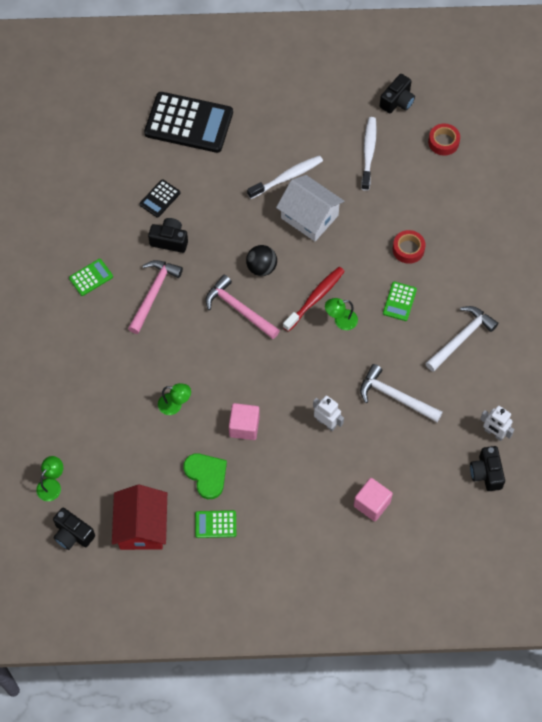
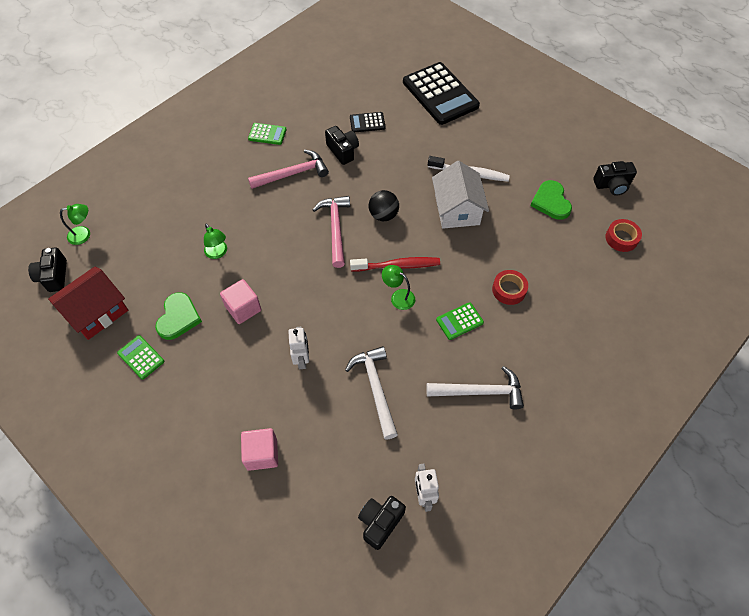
camera: 45 degrees right, 5 degrees down
(368, 152) = (551, 202): white toothbrush -> green heart

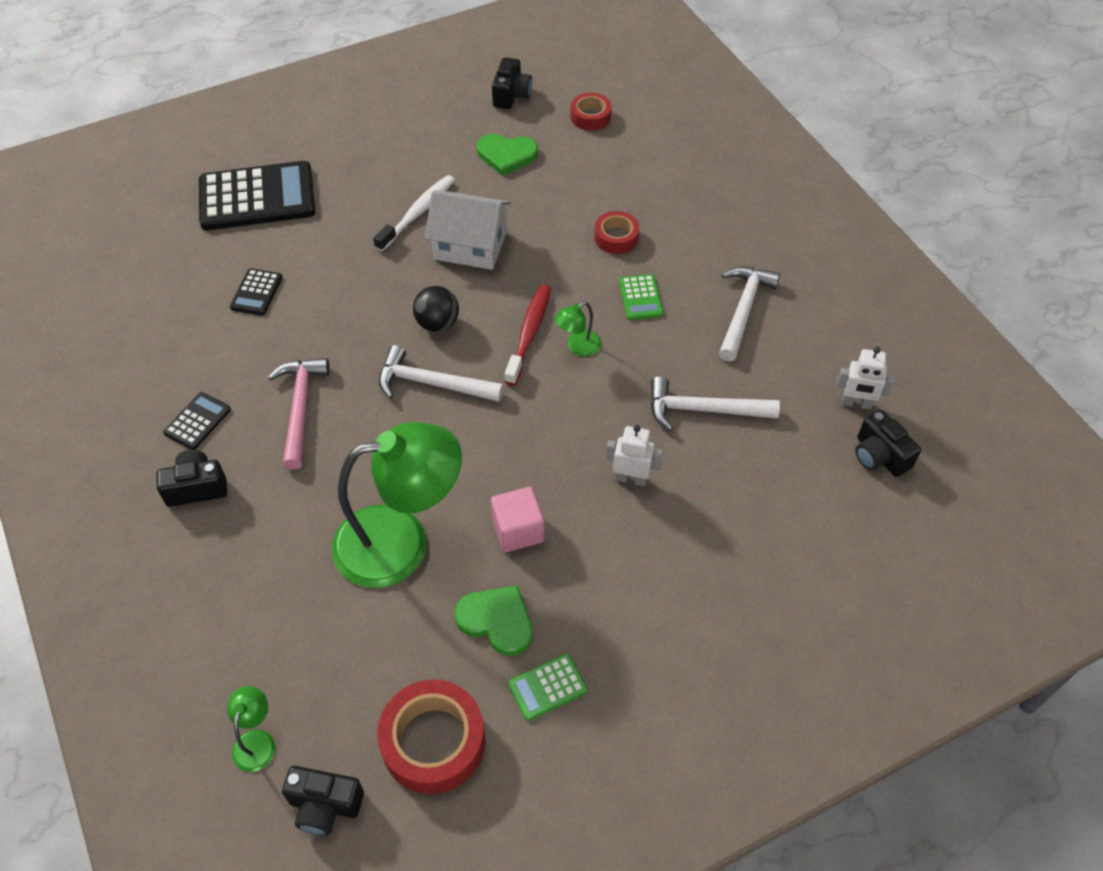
camera: 70 degrees left, 5 degrees down
(97, 312) = (433, 742): red house -> red tape
(218, 253) = (401, 542): green lamp -> green lamp, size x2.45
(262, 454) = (756, 559): pink cube -> none
(267, 134) = (197, 421): green calculator -> black calculator
(335, 228) = (432, 383): pink hammer -> white hammer
(343, 151) = (293, 336): black camera -> black camera (196, 487)

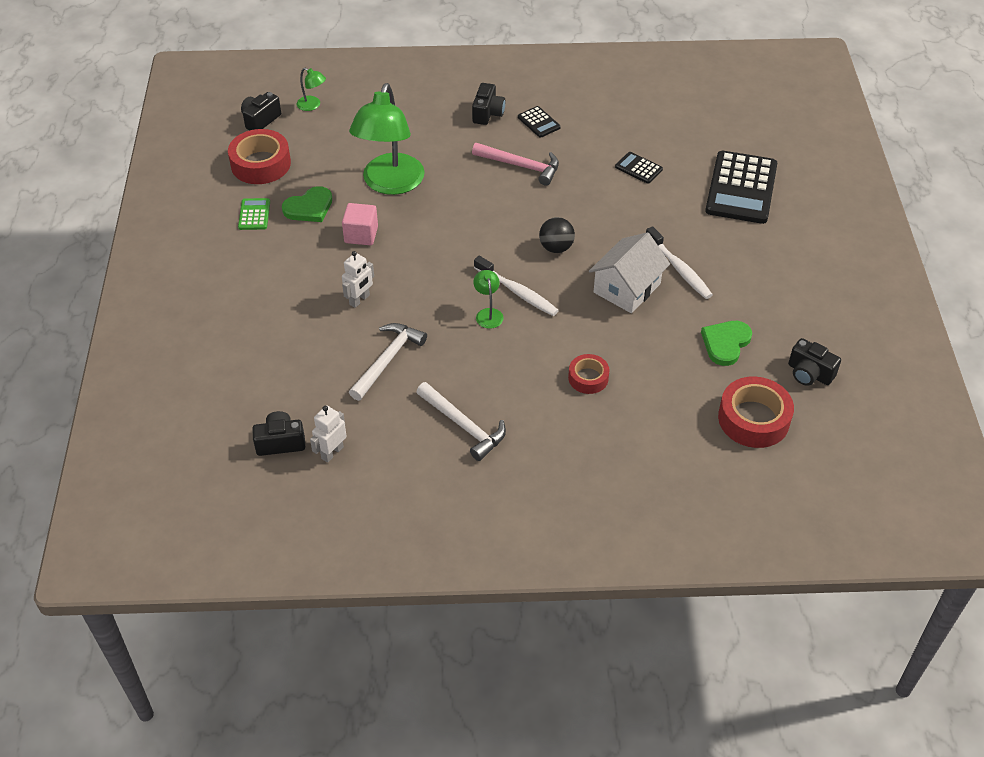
camera: 115 degrees right, 5 degrees down
(432, 383) = (503, 230): white hammer -> none
(529, 333) = (517, 292): red toothbrush -> white toothbrush
(590, 117) = (753, 419): red tape -> red tape, size x1.72
(640, 298) = (514, 367): green calculator -> none

